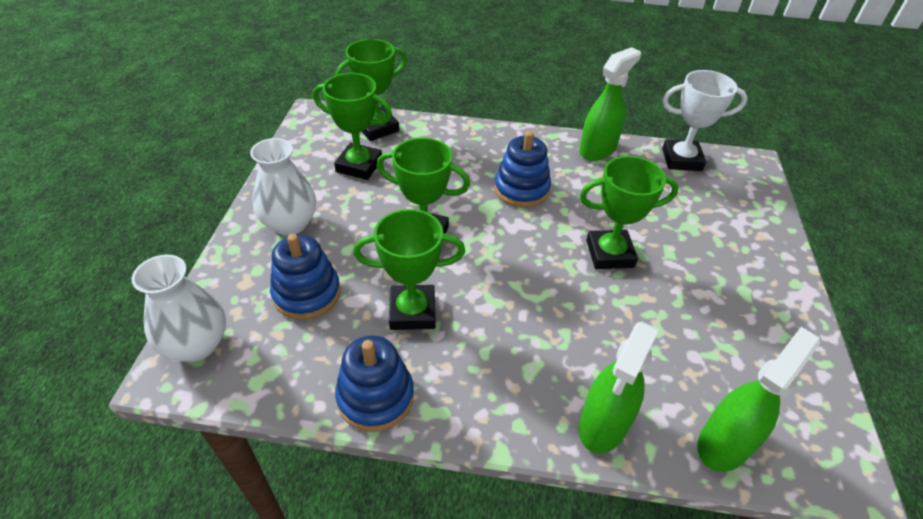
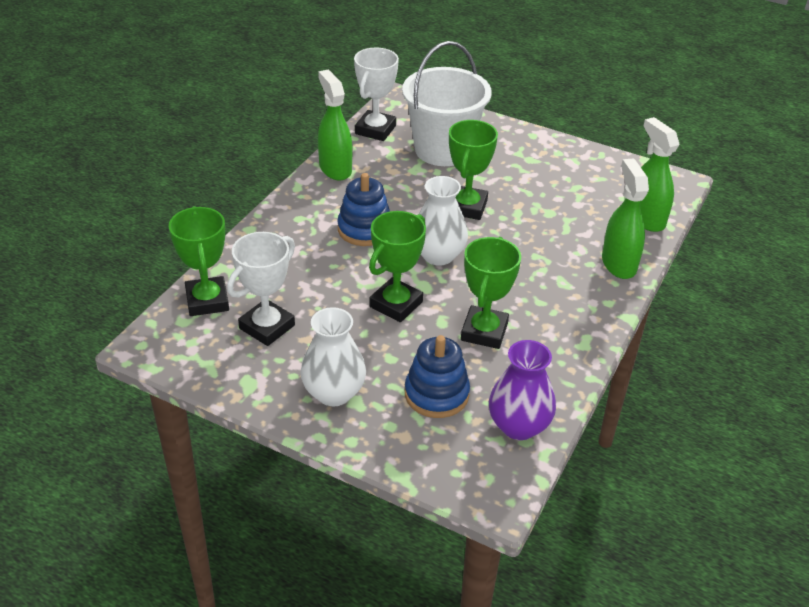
camera: 70 degrees left, 5 degrees down
(197, 345) = (470, 477): white vase -> white vase (438, 255)
(276, 371) = (518, 426): none -> purple vase
(359, 165) = (267, 327): green trophy -> white trophy
(375, 397) = (562, 370): blue stacking toy -> none
(603, 424) = (618, 264): green spray bottle -> green spray bottle turned 150 degrees counterclockwise
(694, 213) = (443, 150): none -> white bucket

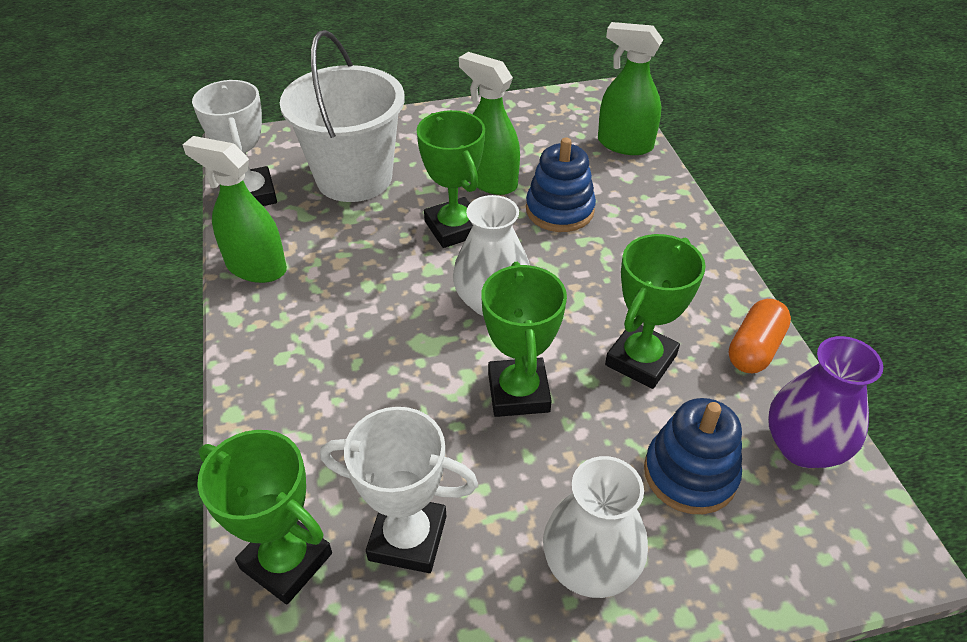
camera: 40 degrees left, 5 degrees up
(267, 327) = (408, 538): white trophy -> white trophy turned 75 degrees counterclockwise
(364, 229) = (376, 322): blue stacking toy -> blue stacking toy (559, 210)
(484, 332) = (641, 360): green trophy -> green trophy turned 60 degrees clockwise
(562, 368) = (754, 348): none -> orange capsule
(618, 264) = (659, 203): green spray bottle -> green spray bottle (490, 181)

